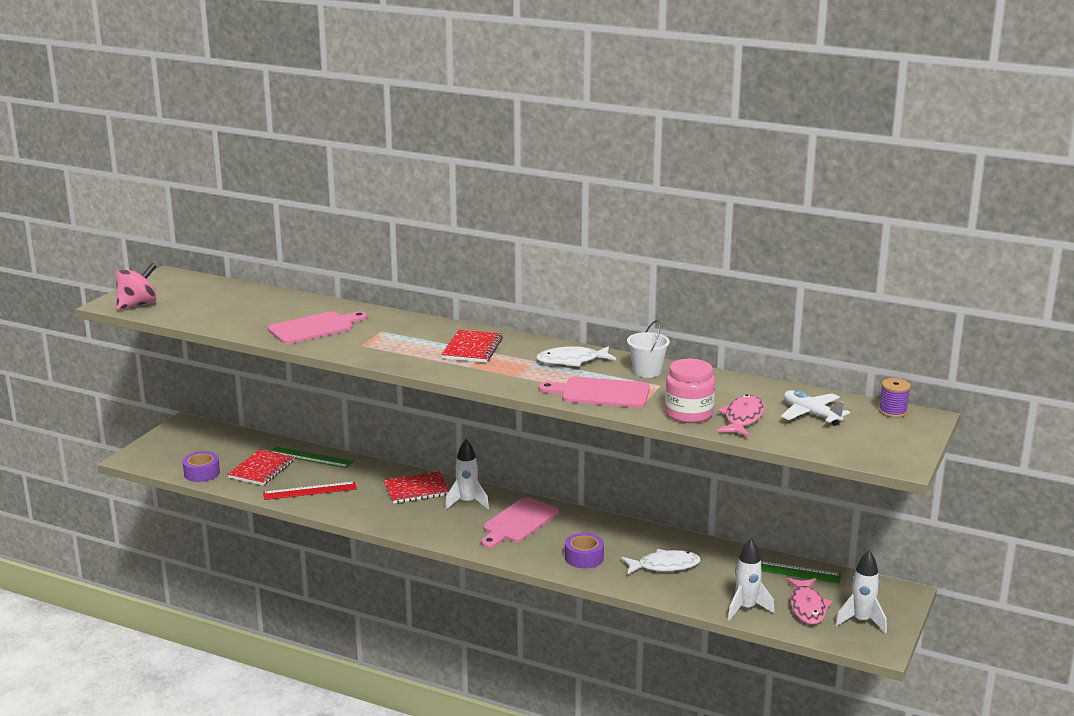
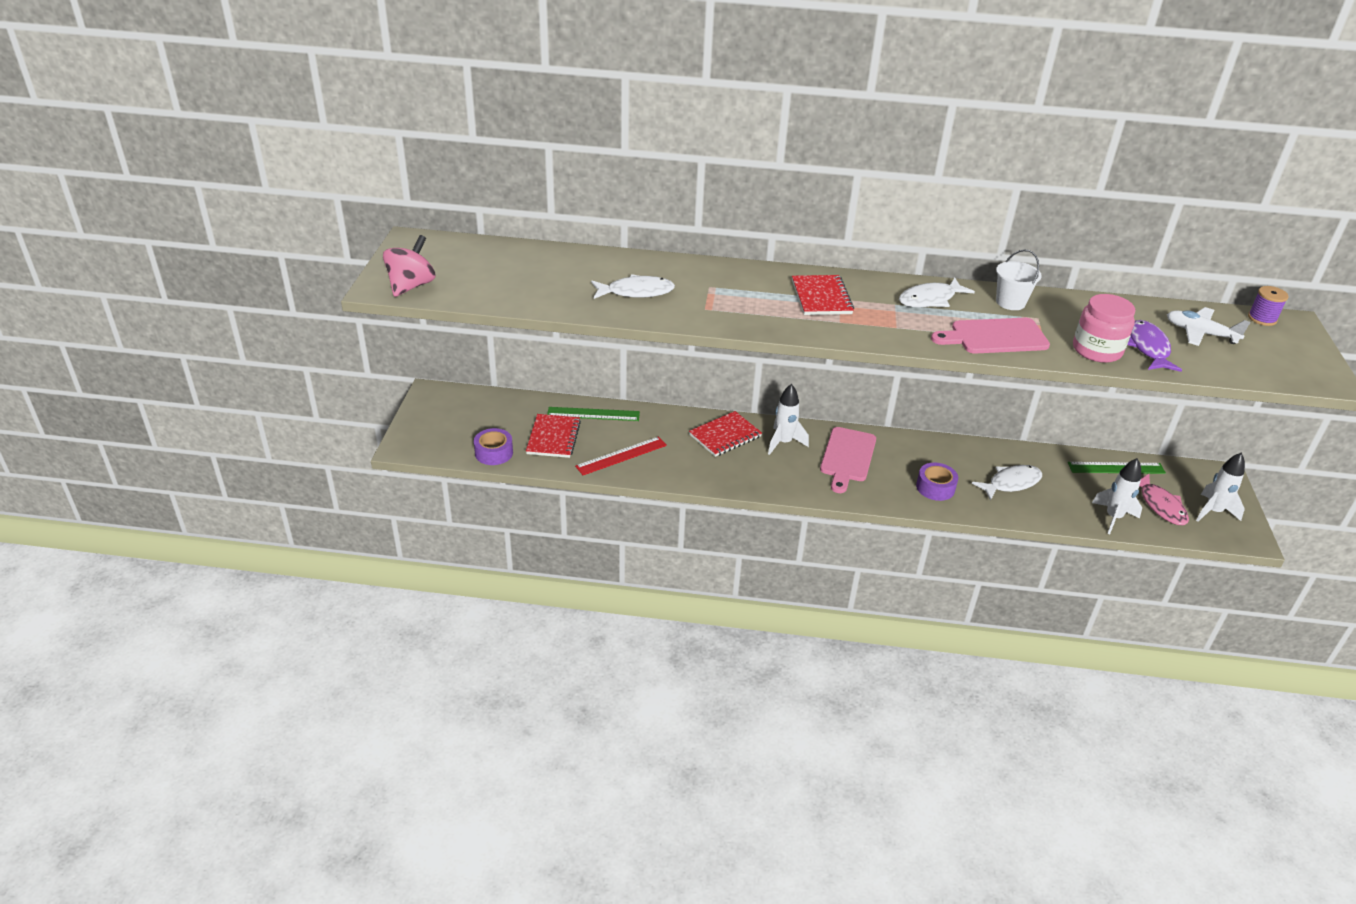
camera: 20 degrees left, 15 degrees up
(314, 328) = (636, 292): pink cutting board -> white fish
(742, 418) = (1148, 348): pink fish -> purple fish

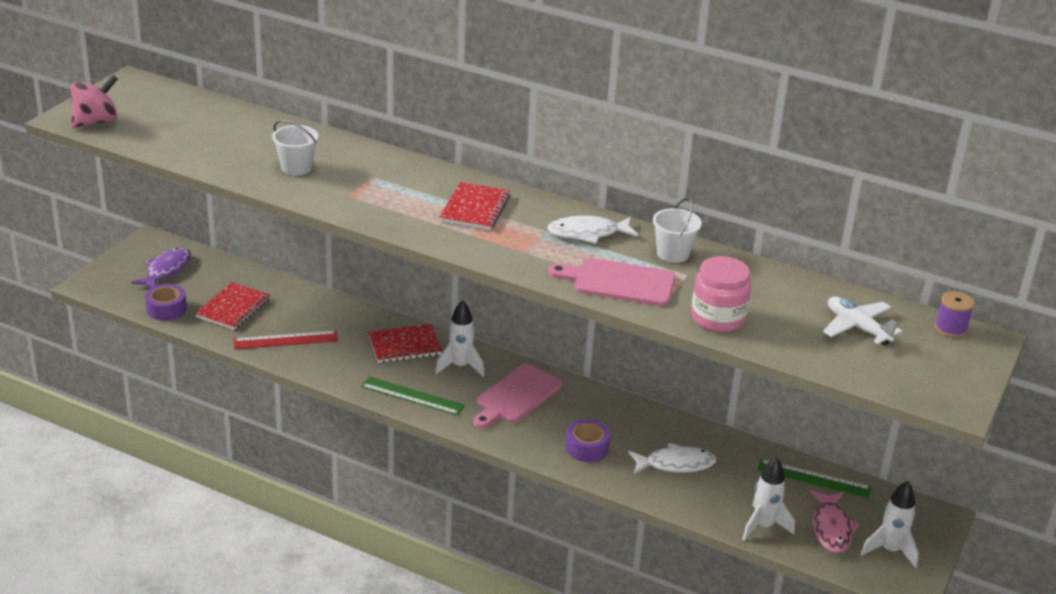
camera: 20 degrees right, 5 degrees down
(593, 414) = (288, 295): green ruler -> green ruler (412, 396)
(636, 292) = (296, 167): white fish -> white bucket
(1148, 348) = (779, 328): purple fish -> purple fish (166, 270)

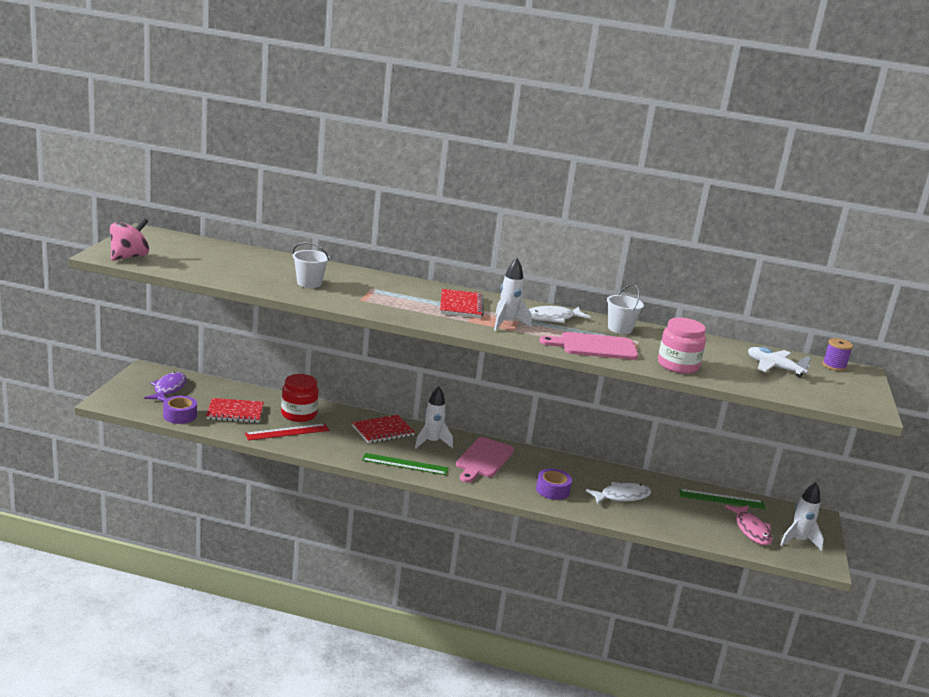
camera: 15 degrees left, 10 degrees down
(233, 308) = (235, 412): red notebook -> red notebook turned 75 degrees clockwise
(309, 315) = (299, 414): none -> red jar
(763, 526) = (704, 532): white rocket -> white rocket (507, 323)

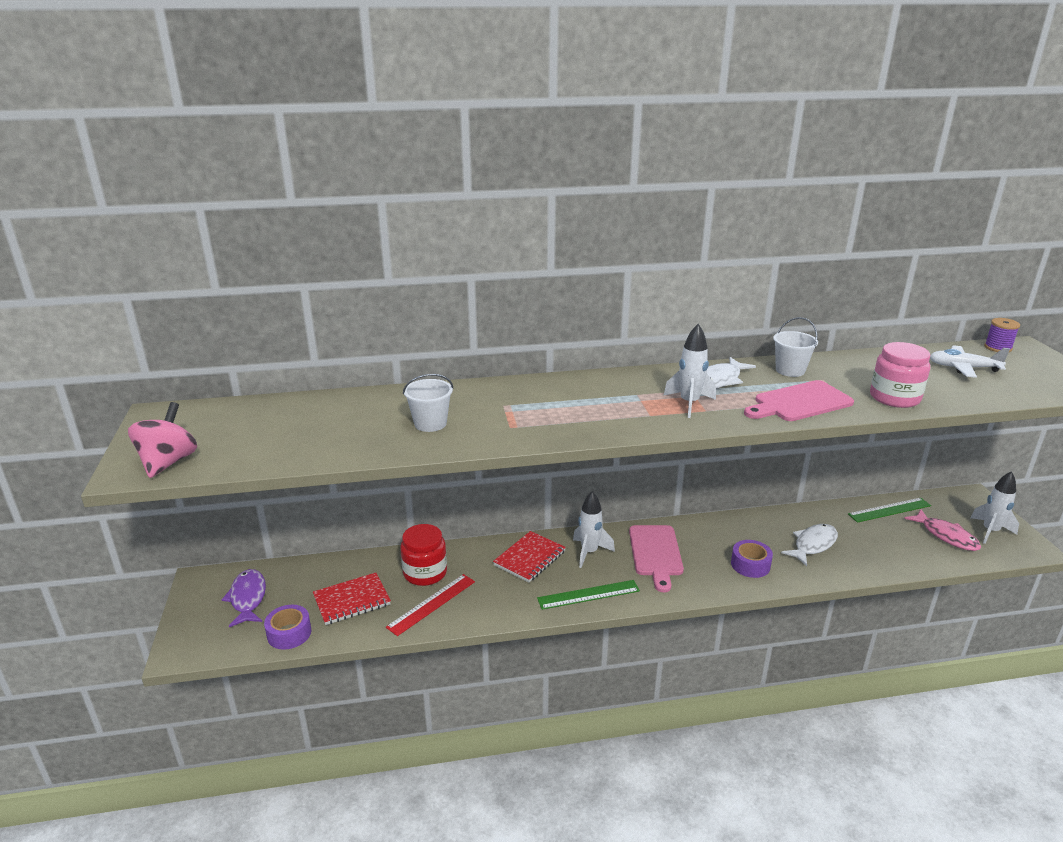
camera: 20 degrees left, 5 degrees up
(461, 305) = (619, 396): red notebook -> none

